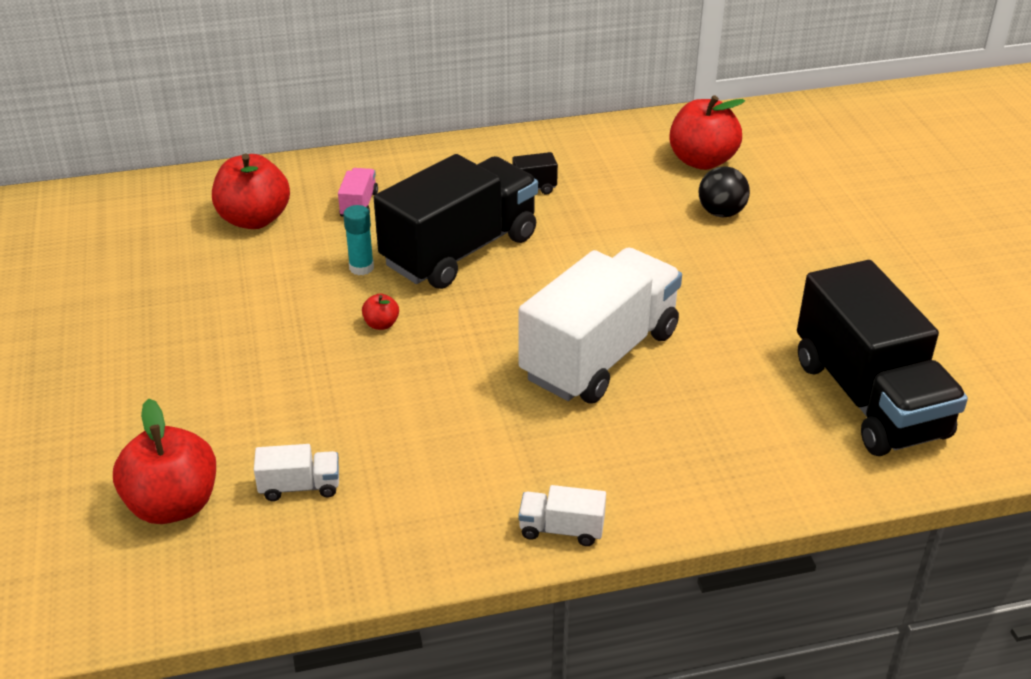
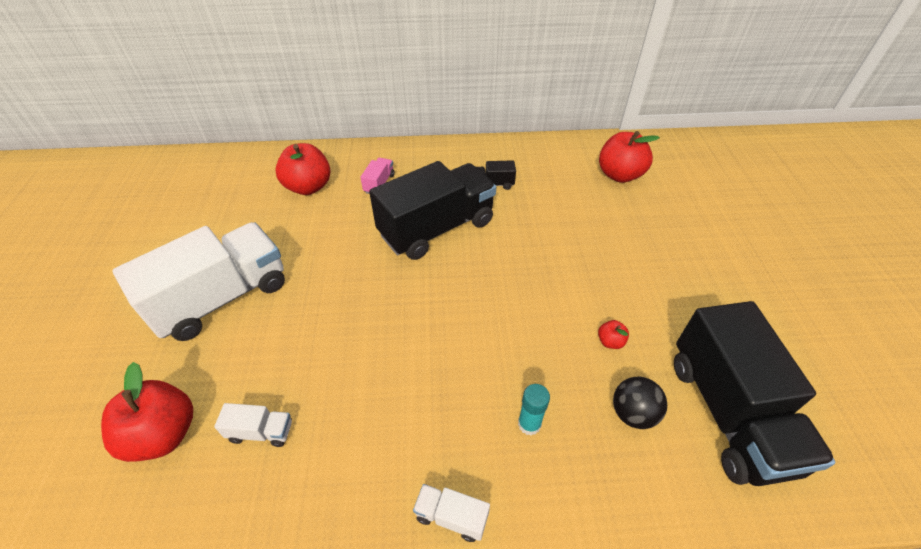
camera: 10 degrees right, 10 degrees up
(361, 268) = (366, 234): turquoise glue stick -> turquoise glue stick (529, 424)
(381, 324) = (366, 284): red apple -> red apple (610, 341)
(600, 355) = (517, 336): white truck -> white truck (222, 298)
(721, 213) = (628, 219): black ball -> black ball (633, 413)

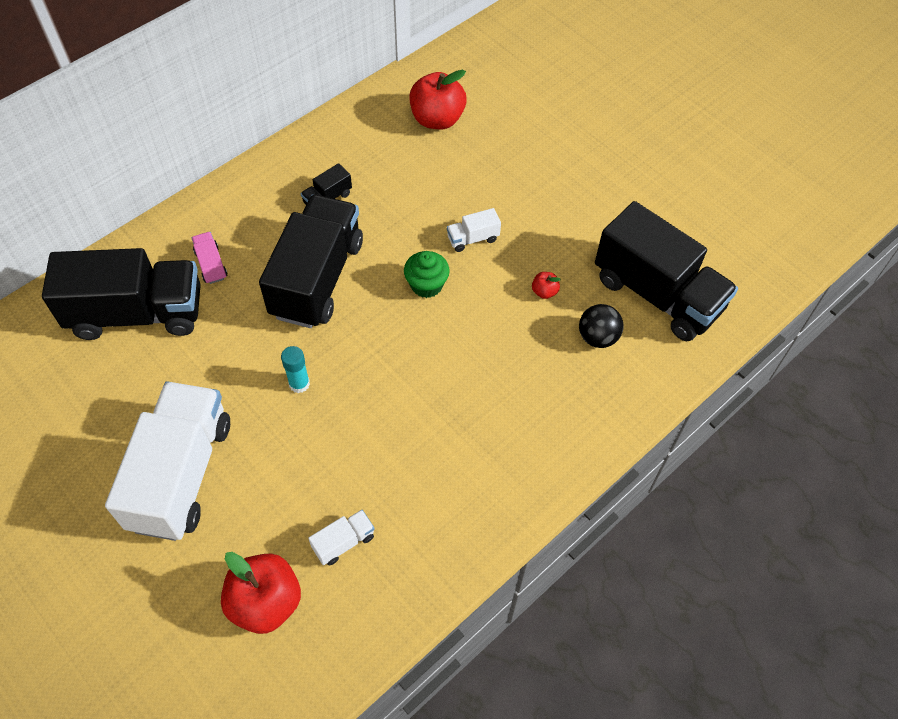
camera: 40 degrees left, 10 degrees up
(308, 187) = (137, 313): red apple -> black truck
(451, 516) = (534, 490): white truck -> white truck (473, 238)
(512, 278) = (426, 285): none -> green cupcake
(529, 424) = (535, 394): turquoise glue stick -> turquoise glue stick (299, 384)

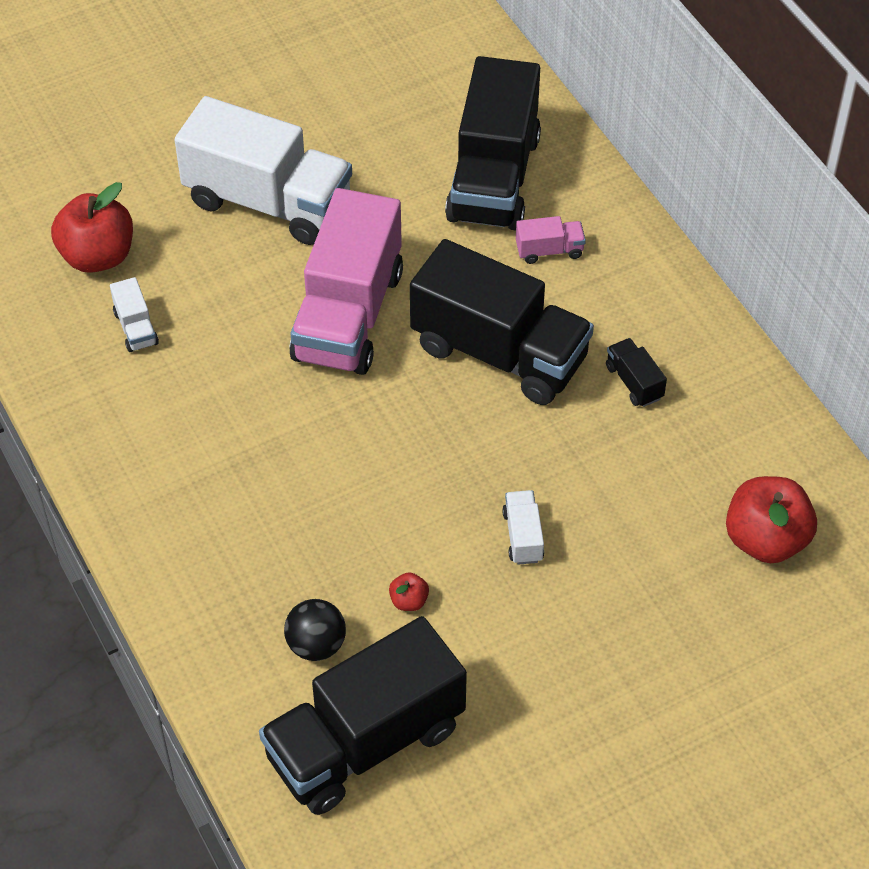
camera: 105 degrees right, 5 degrees down
(299, 384) = (348, 315): turquoise glue stick -> pink truck
(426, 285) = (457, 467): green cupcake -> none

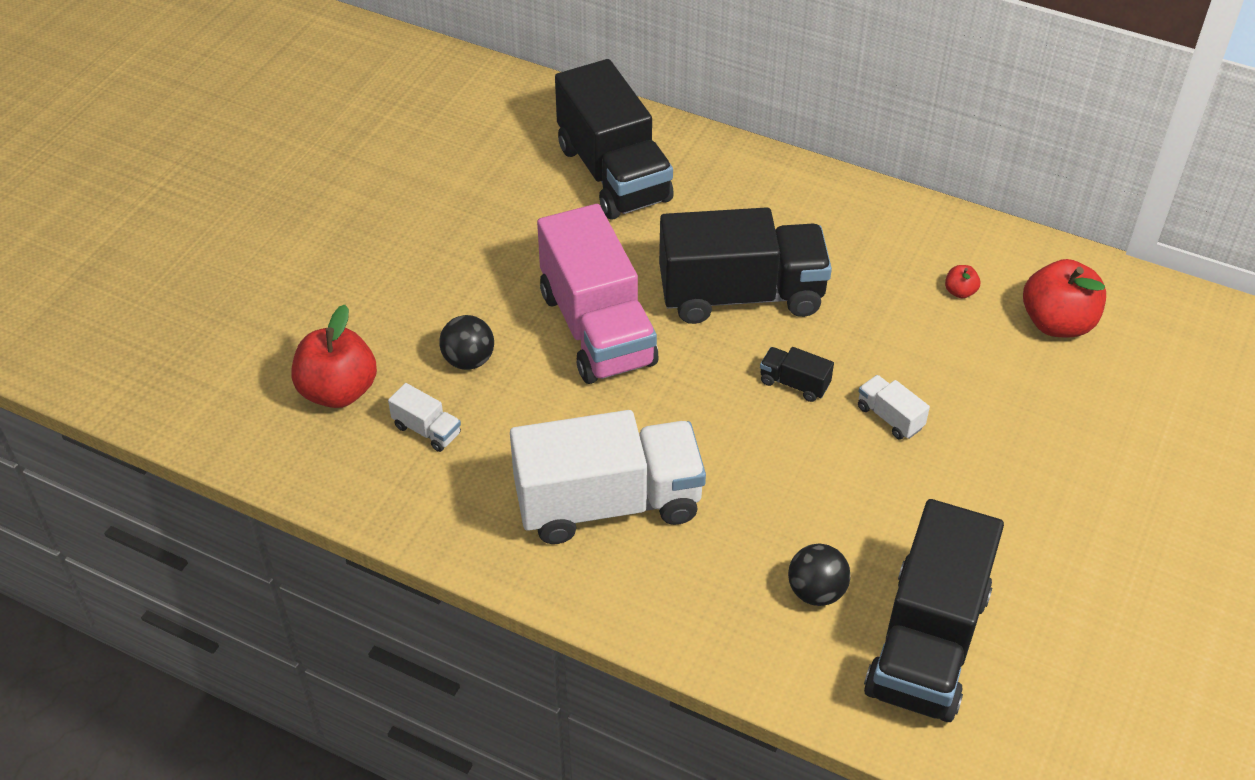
camera: 35 degrees left, 5 degrees down
(220, 286) = (468, 360): none -> black ball
(268, 202) = (448, 277): white truck -> white truck (608, 503)
(409, 601) = (853, 514): red apple -> red apple (960, 292)
(549, 250) = (706, 204): pink truck -> none
(634, 382) = (859, 264): black truck -> black truck (794, 383)

